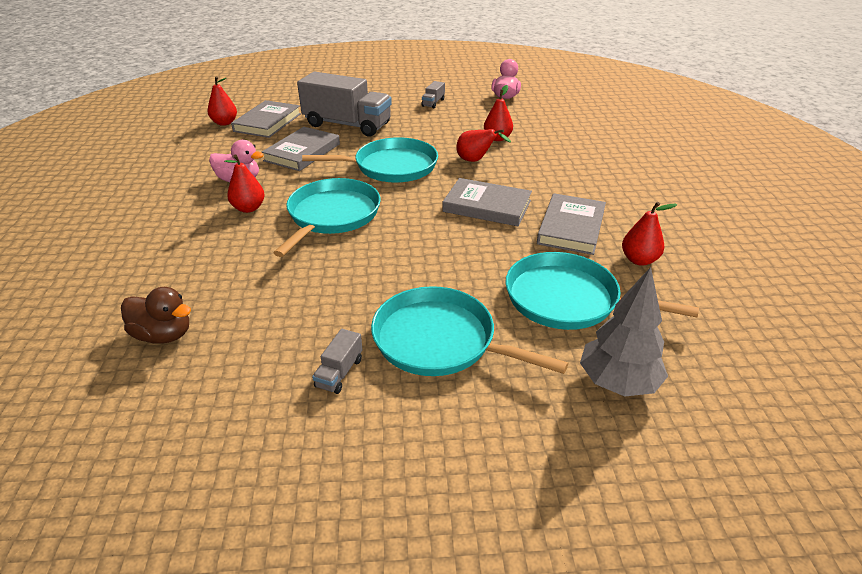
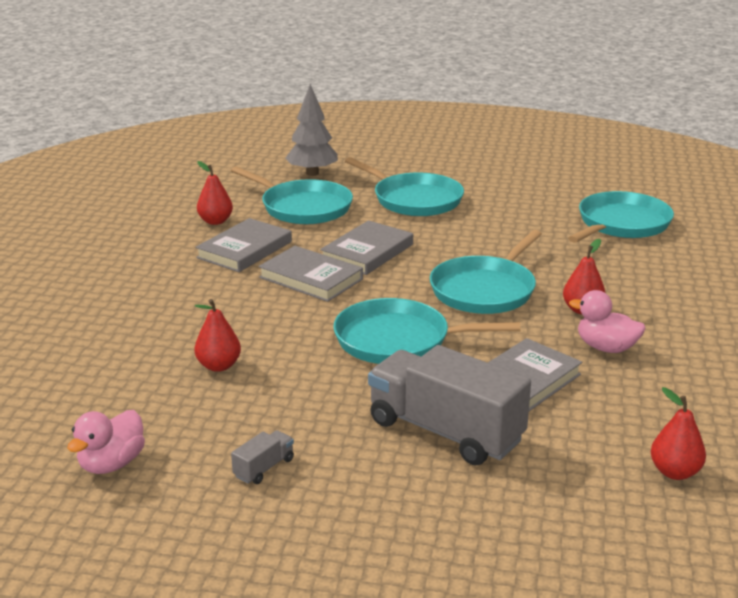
camera: 165 degrees left, 10 degrees down
(164, 335) = (621, 224): brown duck -> turquoise pan
(267, 122) = (592, 460): grey book -> grey book (367, 252)
(339, 373) = (488, 195): grey truck -> none
(476, 160) = (279, 334): red pear -> none

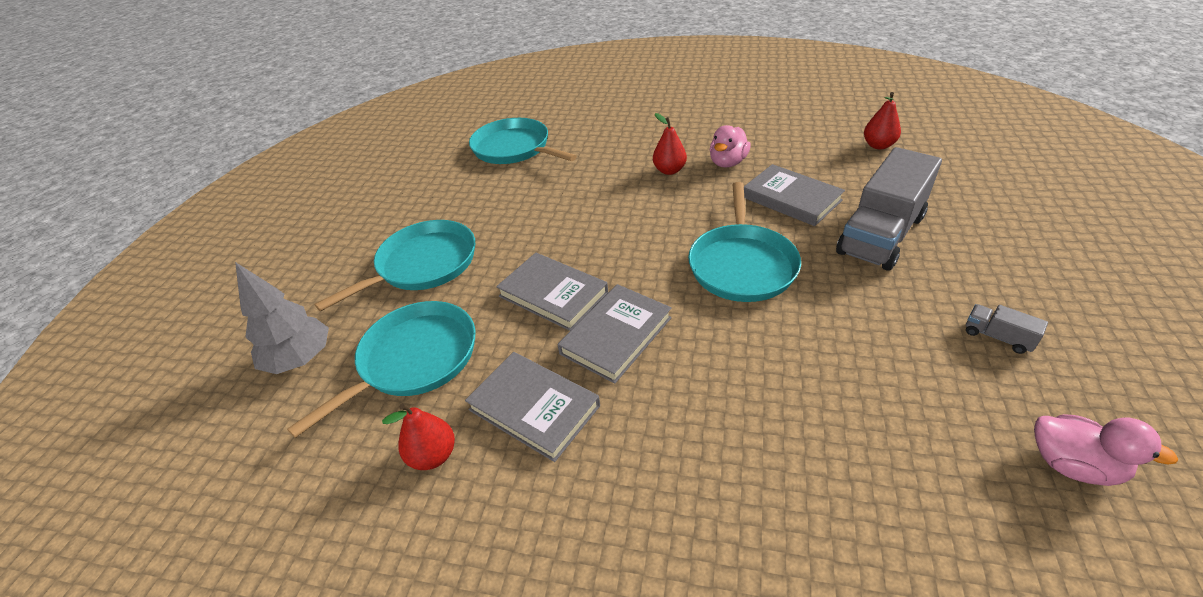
camera: 85 degrees left, 15 degrees up
(219, 366) = (833, 395): red pear -> none
(485, 290) = (638, 217): turquoise pan -> none

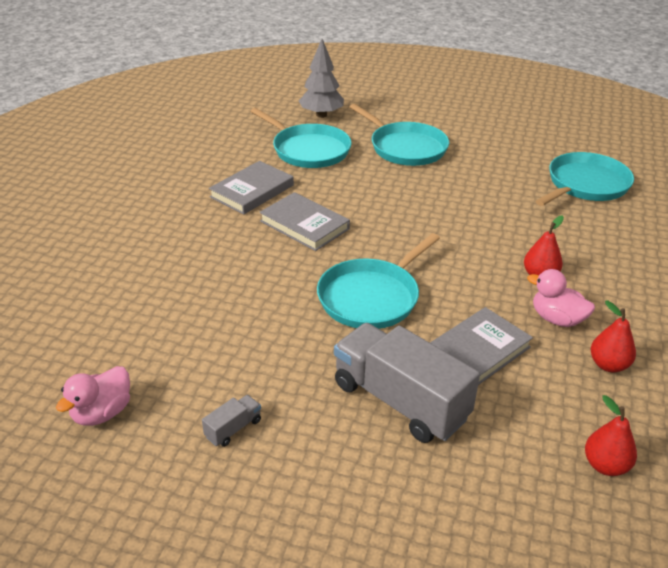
camera: 90 degrees right, 5 degrees down
(433, 455) = (232, 160): red pear -> red pear (608, 365)
(553, 294) = (357, 200): grey book -> none
(741, 264) = (371, 297): turquoise pan -> turquoise pan turned 60 degrees counterclockwise

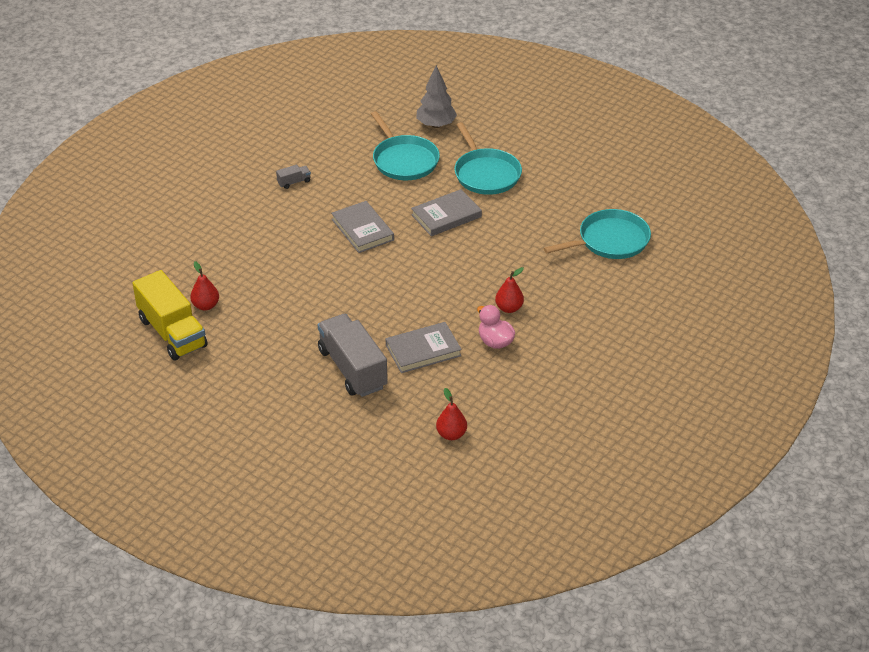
camera: 20 degrees right, 5 degrees up
(102, 413) = (172, 333): pink duck -> yellow truck
(233, 428) = (244, 360): grey truck -> grey truck (294, 182)
(252, 191) = (339, 191): grey book -> grey book (446, 216)
(371, 297) = (377, 297): turquoise pan -> none
(608, 365) = (504, 379): red pear -> red pear (206, 306)

